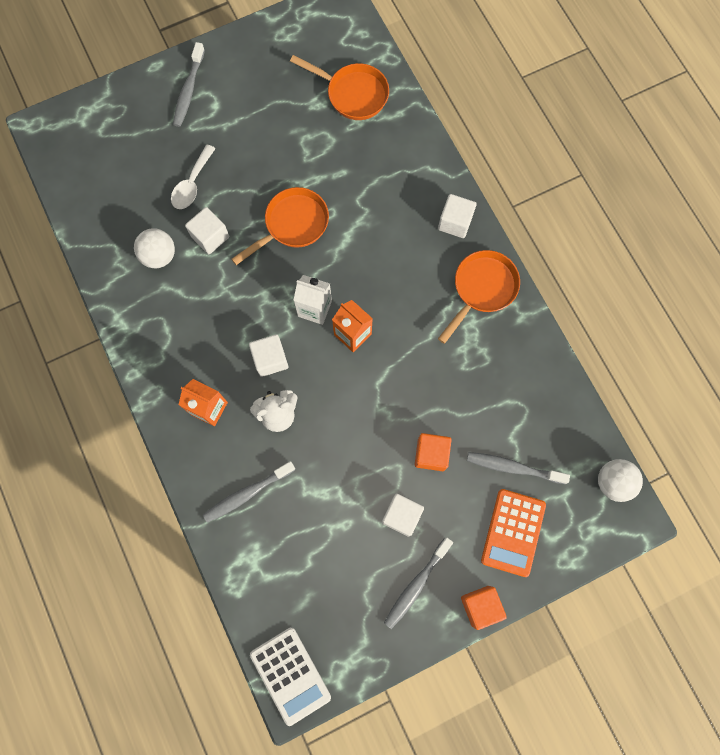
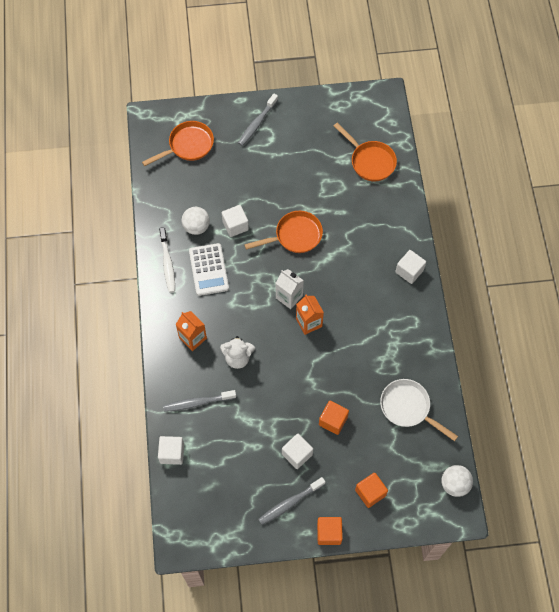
camera: 20 degrees right, 10 degrees down
(139, 318) = (167, 263): none -> white toothbrush
(192, 184) = (236, 187): white spoon -> none
(270, 359) = (246, 320): white cube -> white cube (172, 453)
(290, 675) = (182, 530): white calculator -> white calculator (208, 270)
(482, 289) = (411, 322): orange pan -> orange pan (188, 146)
(513, 467) = (387, 449): grey toothbrush -> none
(513, 532) = (370, 492): orange calculator -> orange cube
(519, 403) = (408, 408): none -> white pan

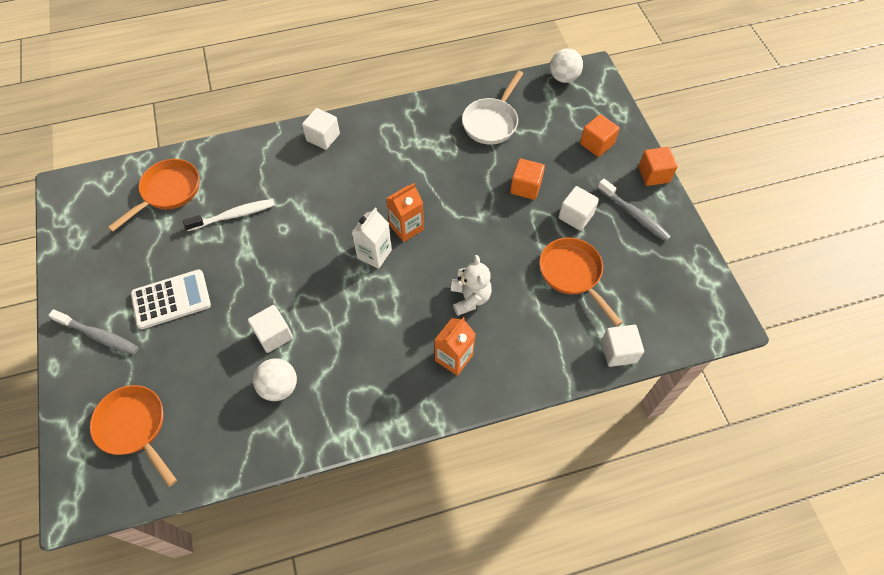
camera: 100 degrees left, 5 degrees down
(167, 263) = (343, 415): white toothbrush -> white toothbrush (234, 215)
(197, 402) = (542, 334): grey toothbrush -> none
(208, 270) = (347, 357): white calculator -> white calculator (171, 299)
(295, 236) = (285, 260): orange pan -> orange pan (573, 274)

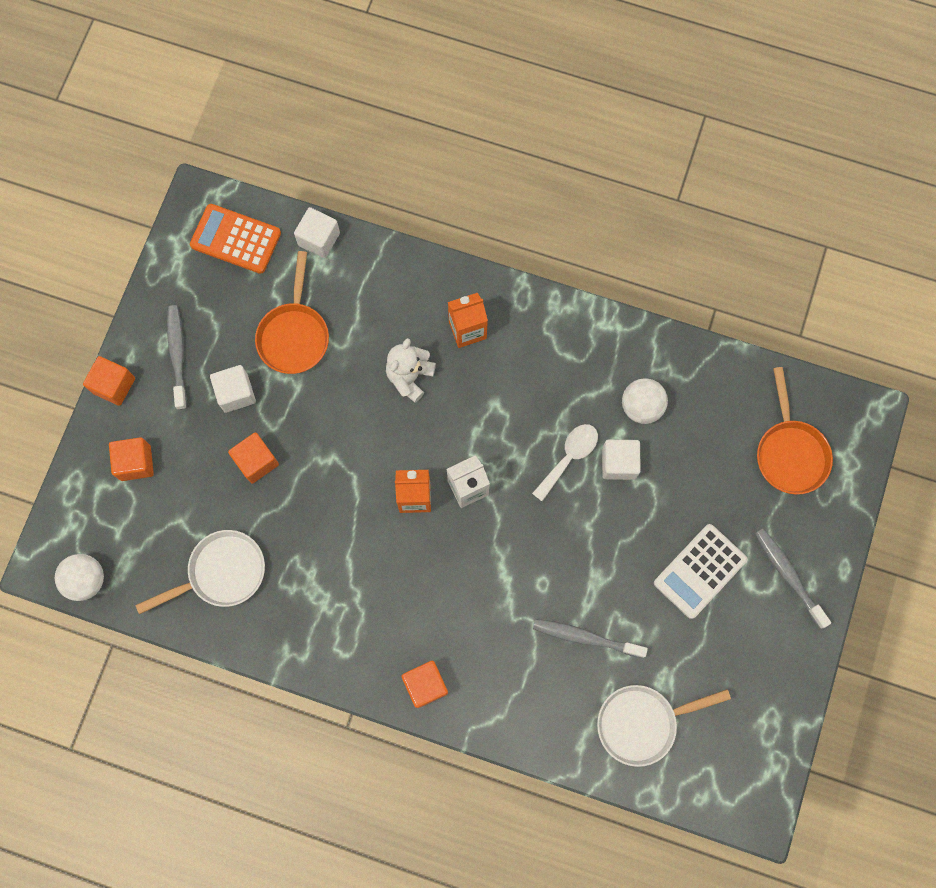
camera: 145 degrees left, 15 degrees up
(168, 192) = (642, 723): orange pan -> white pan
(171, 299) = (699, 571): white calculator -> white calculator turned 60 degrees counterclockwise
(234, 215) = (585, 637): white toothbrush -> grey toothbrush
(314, 316) = (569, 457): none -> white spoon
(323, 137) = (425, 685): white cube -> orange cube
(675, 311) = (236, 239): none -> orange calculator

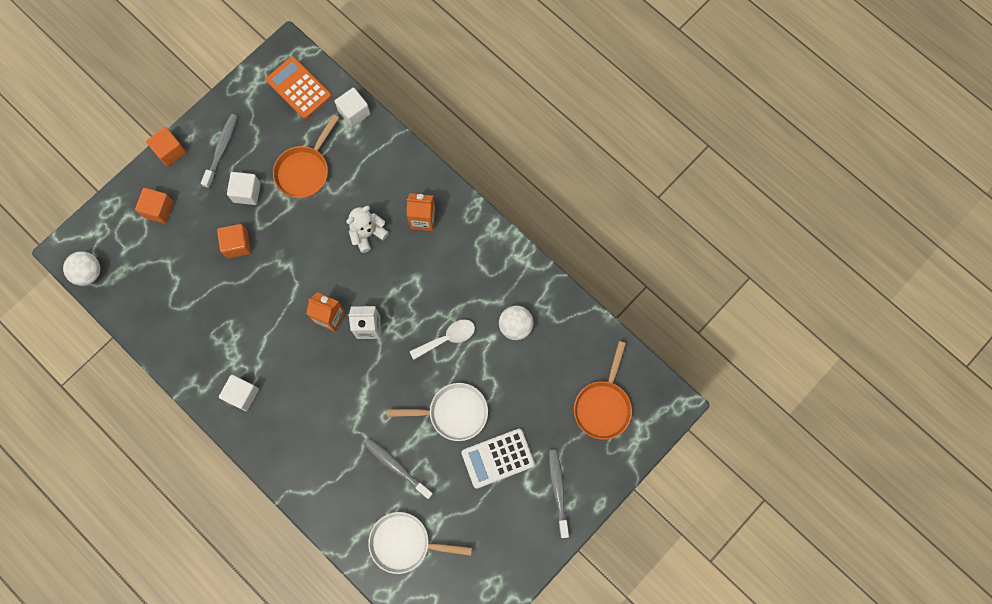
camera: 25 degrees right, 0 degrees up
(221, 573) = (177, 309): white pan -> white pan (453, 413)
(425, 685) = (273, 447): orange cube -> none
(619, 463) = (480, 358): white cube -> white cube (242, 394)

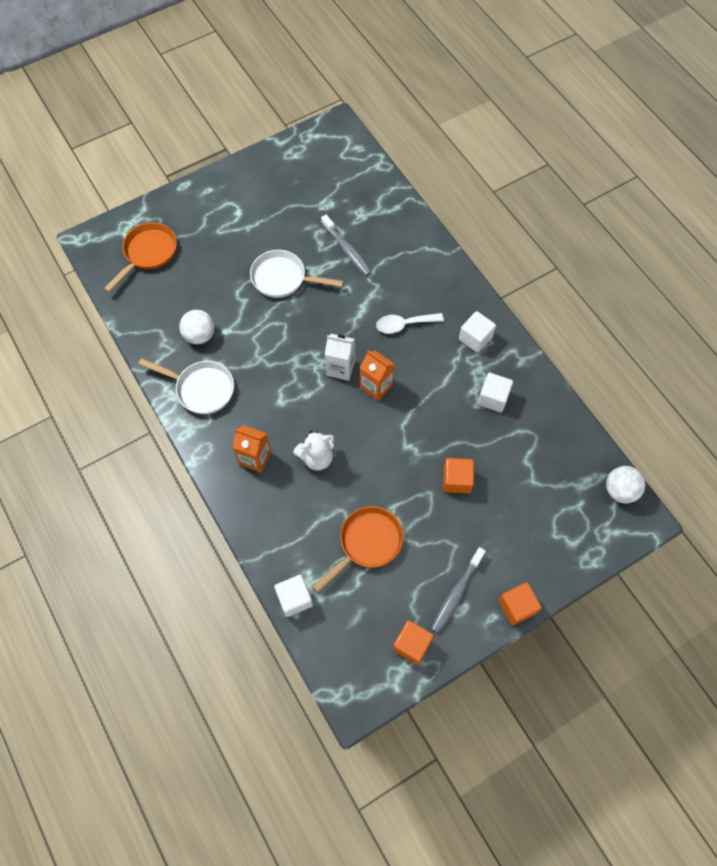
camera: 165 degrees left, 10 degrees down
(158, 209) = (537, 540): orange cube -> orange cube (412, 644)
(247, 192) = (436, 535): white cube -> white cube (493, 398)
(299, 88) = (351, 648): orange calculator -> none
(405, 543) = (355, 195): white pan -> white pan (201, 389)
(447, 338) = (267, 340): white spoon -> white spoon (404, 324)
(498, 458) = (256, 236): white calculator -> none
(558, 490) = (214, 202): grey toothbrush -> none

